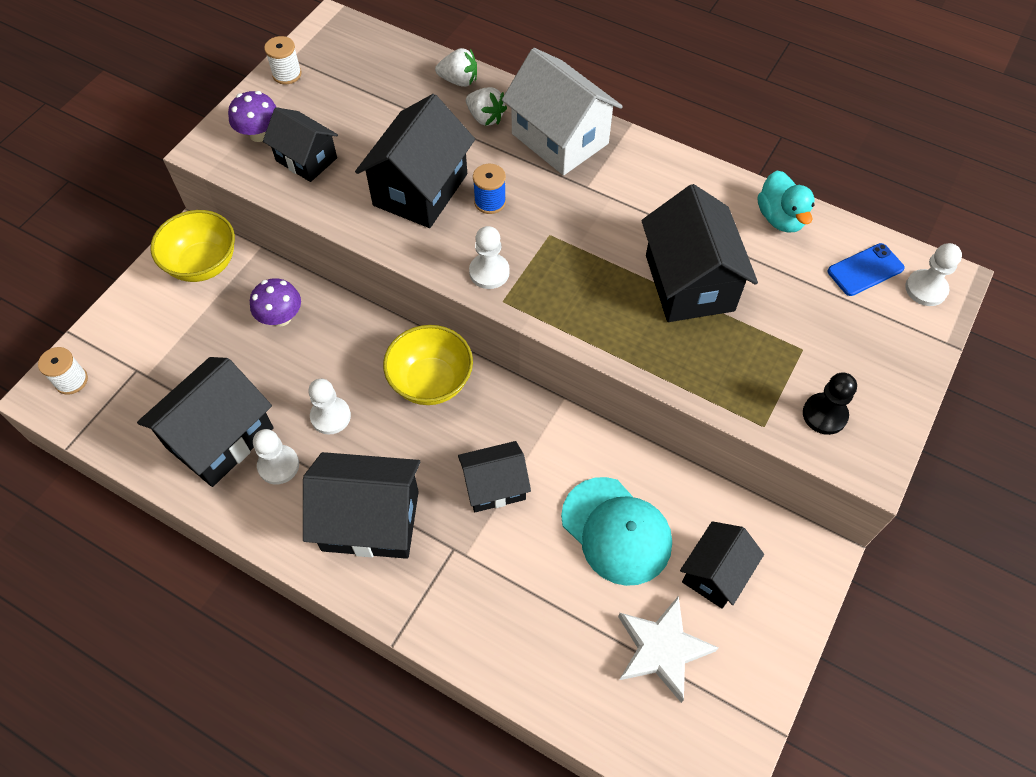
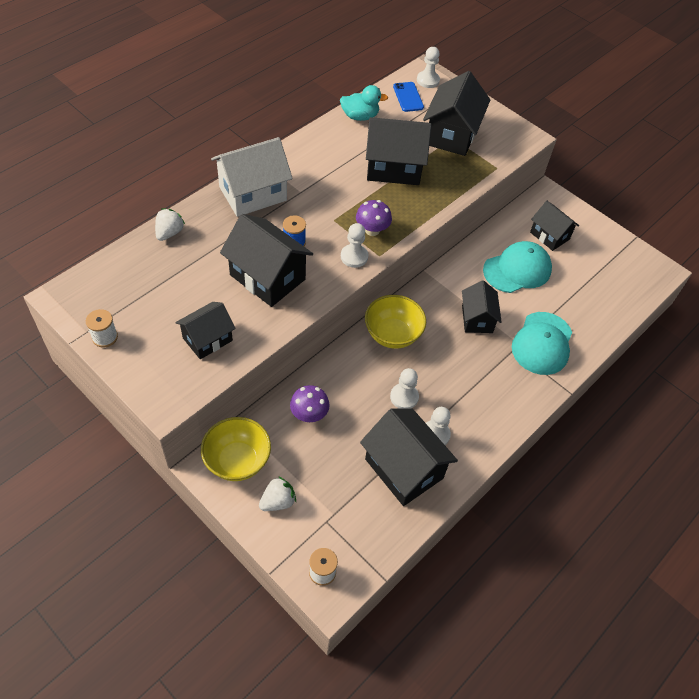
camera: 80 degrees left, 5 degrees down
(259, 134) = (165, 366): purple mushroom -> purple mushroom (372, 230)
(370, 520) = (487, 388): black house -> black house (451, 135)
(476, 589) = (542, 343): none -> turquoise cap
(485, 117) = (214, 227): white strawberry -> white strawberry (278, 501)
(662, 649) = (588, 270): white star -> none
(824, 415) = (495, 143): black pawn -> none

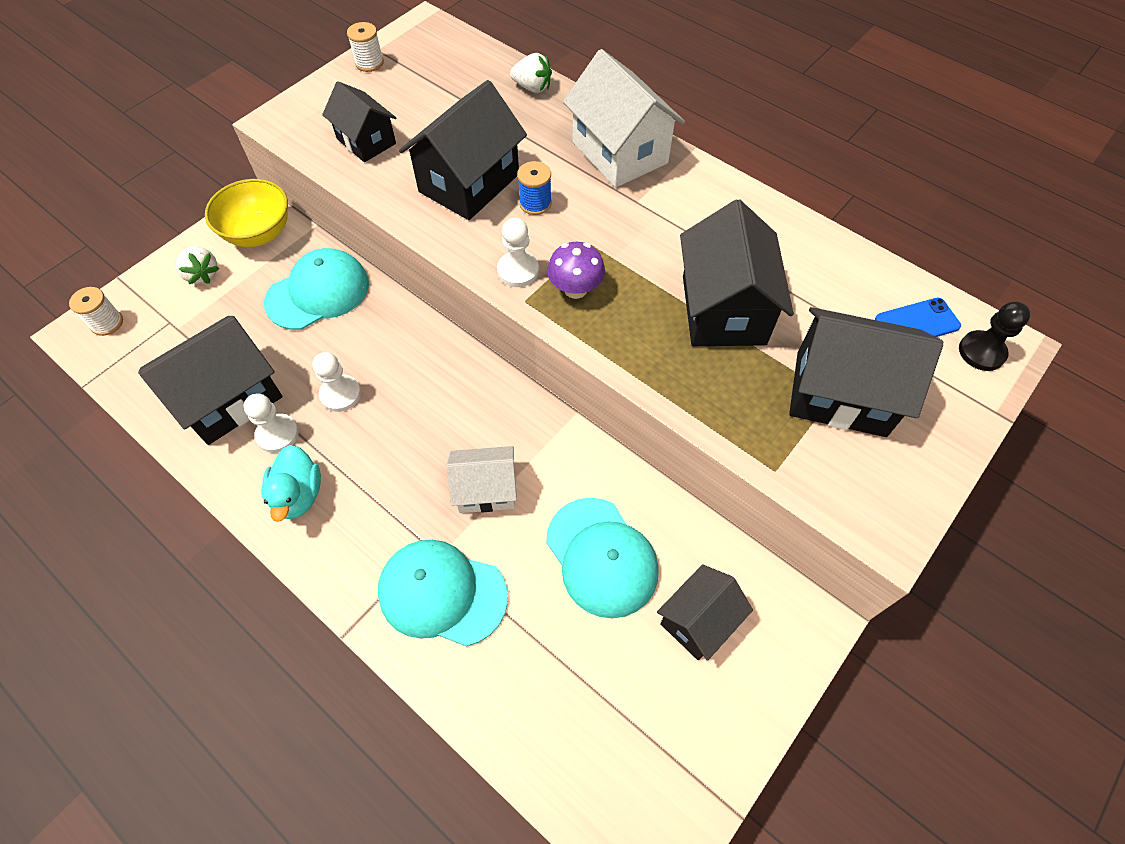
camera: 90 degrees right, 5 degrees up
(309, 414) = (318, 292): purple mushroom -> turquoise cap
(360, 116) = (833, 258): turquoise duck -> turquoise duck (298, 495)
(392, 335) = (447, 375): yellow bowl -> none
(428, 80) = (981, 352): white pawn -> black pawn
(477, 319) = (486, 490): black house -> white house

